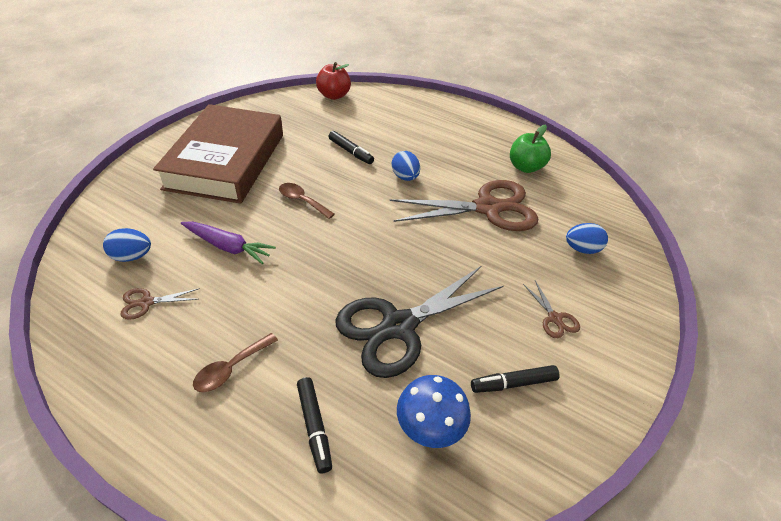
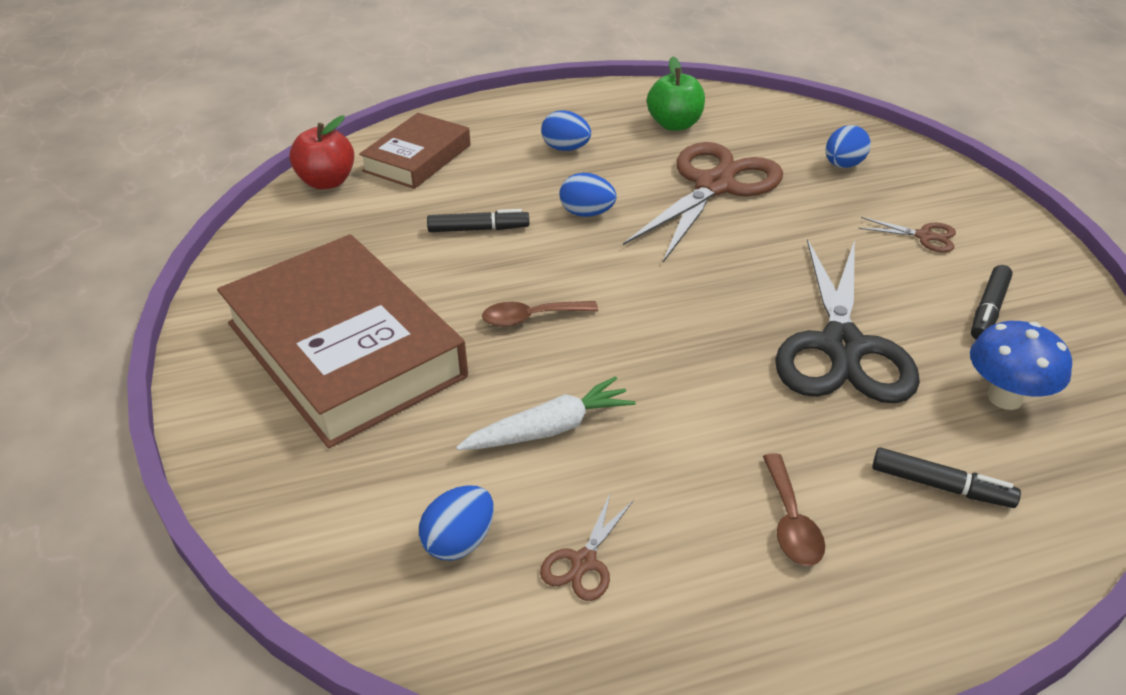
camera: 45 degrees left, 5 degrees down
(228, 246) = (550, 428): purple carrot -> white carrot
(382, 108) = (417, 158): none -> brown book
(450, 144) = (566, 148): none -> blue egg

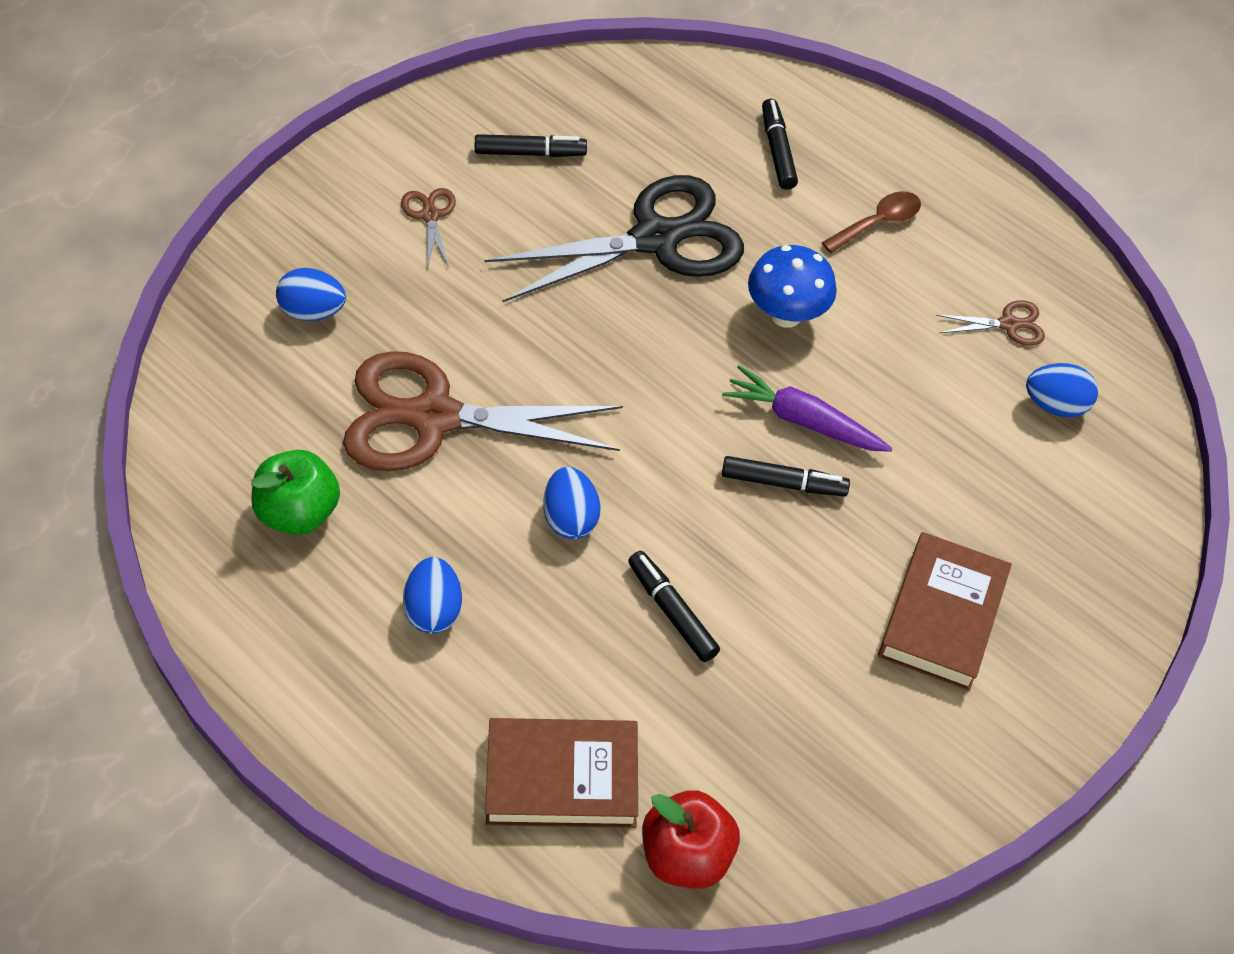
camera: 125 degrees left, 15 degrees up
(345, 349) = (941, 616): brown book -> brown book, size x0.55
(531, 318) = (783, 483): brown spoon -> black marker
(550, 428) = (907, 401): white carrot -> none
(580, 353) = (802, 420): none -> purple carrot
(1004, 397) = (648, 129): blue mushroom -> blue mushroom (786, 315)

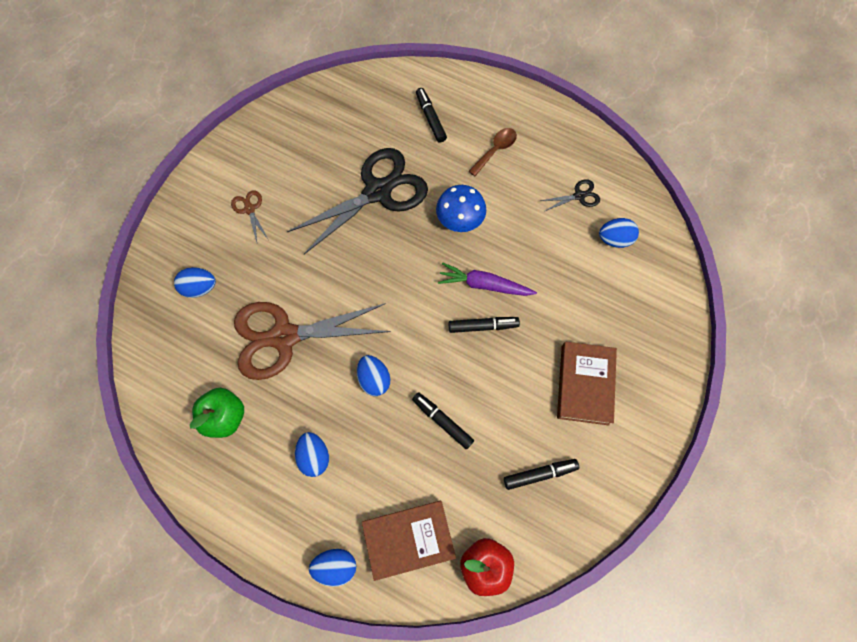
camera: 10 degrees left, 15 degrees up
(422, 787) = (335, 566): none -> blue egg
(530, 153) = (295, 154): black marker -> black marker (540, 474)
(1009, 324) = (579, 196): brown scissors -> black scissors

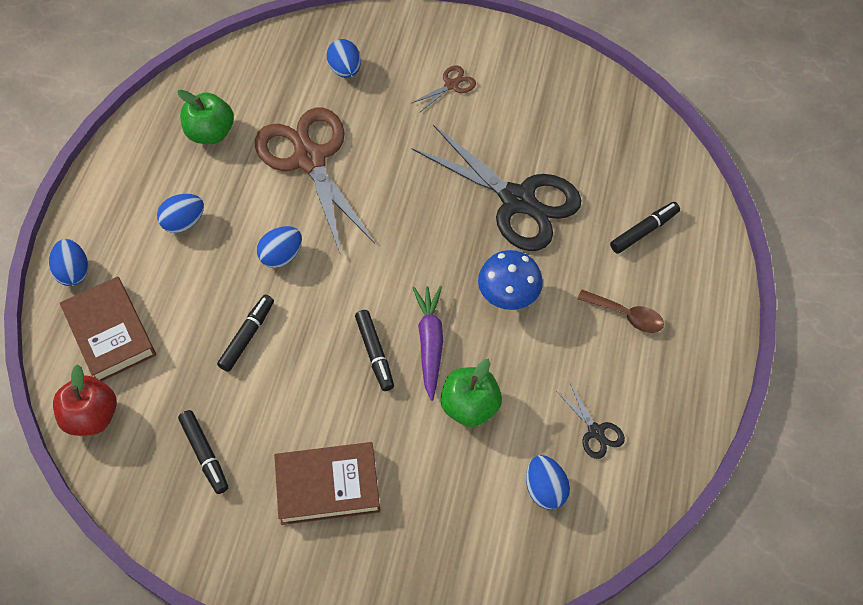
camera: 75 degrees right, 10 degrees down
(542, 270) = (470, 406): none -> green apple

